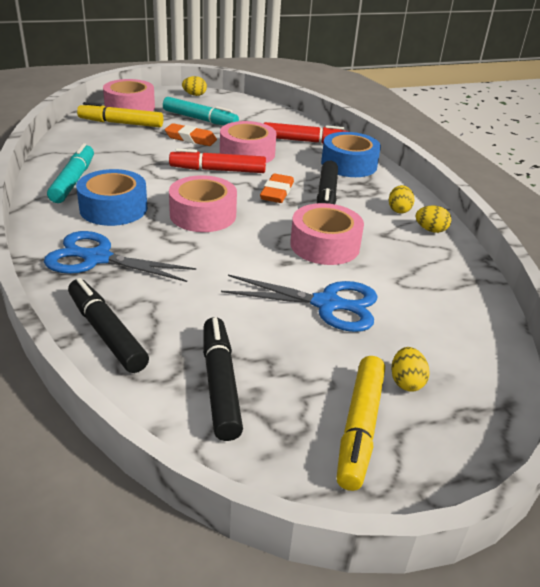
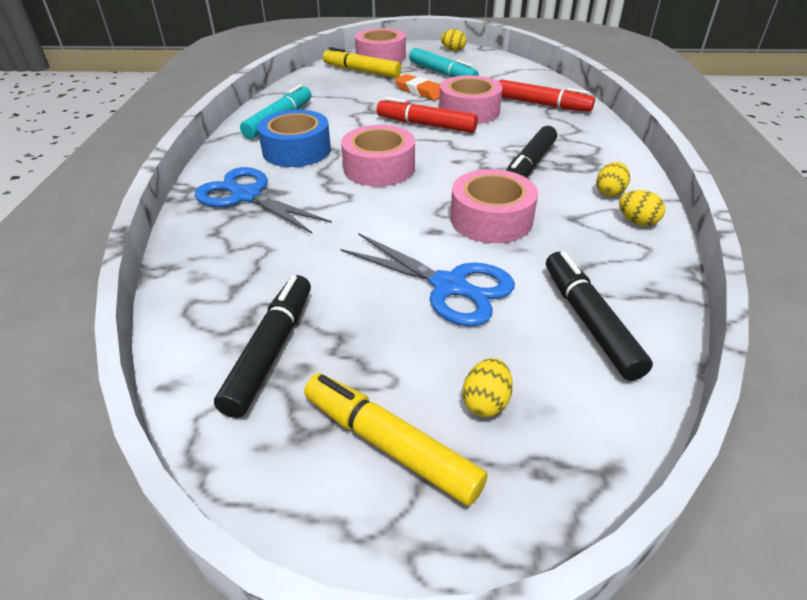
camera: 25 degrees right, 5 degrees up
(106, 333) = (202, 271): black marker -> black marker (589, 321)
(277, 192) = (474, 154): orange eraser -> none
(349, 164) = (579, 134): blue tape -> none
(359, 428) = (390, 444): yellow marker -> yellow marker turned 90 degrees clockwise

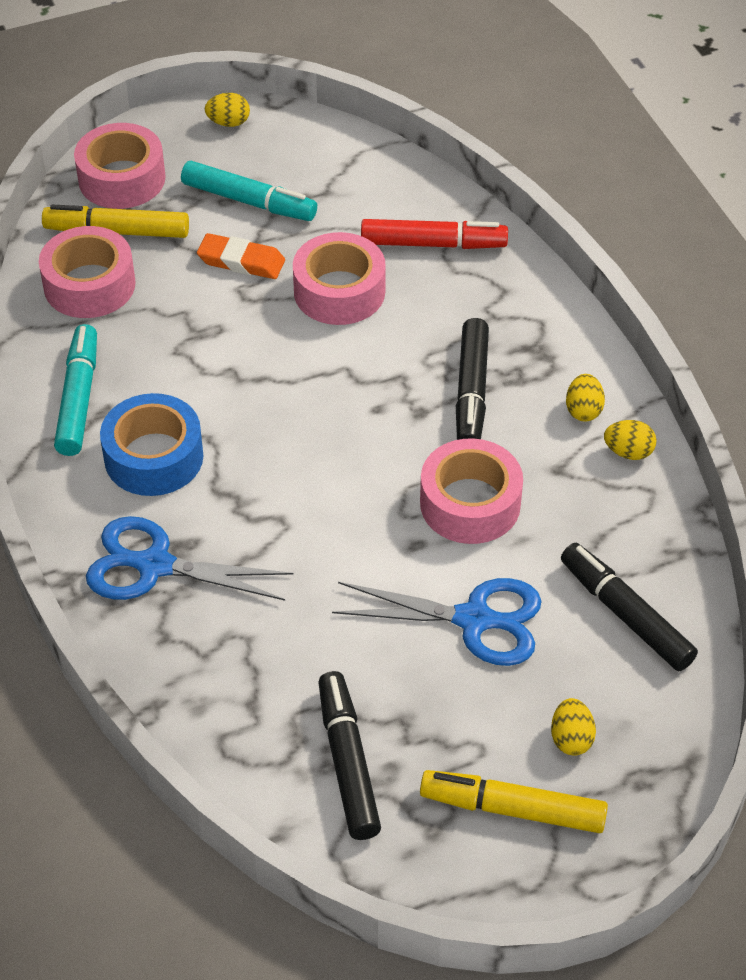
camera: 25 degrees left, 10 degrees up
(379, 168) = (287, 456): pink tape -> pink tape (89, 285)
(426, 125) = (296, 343): red marker -> none

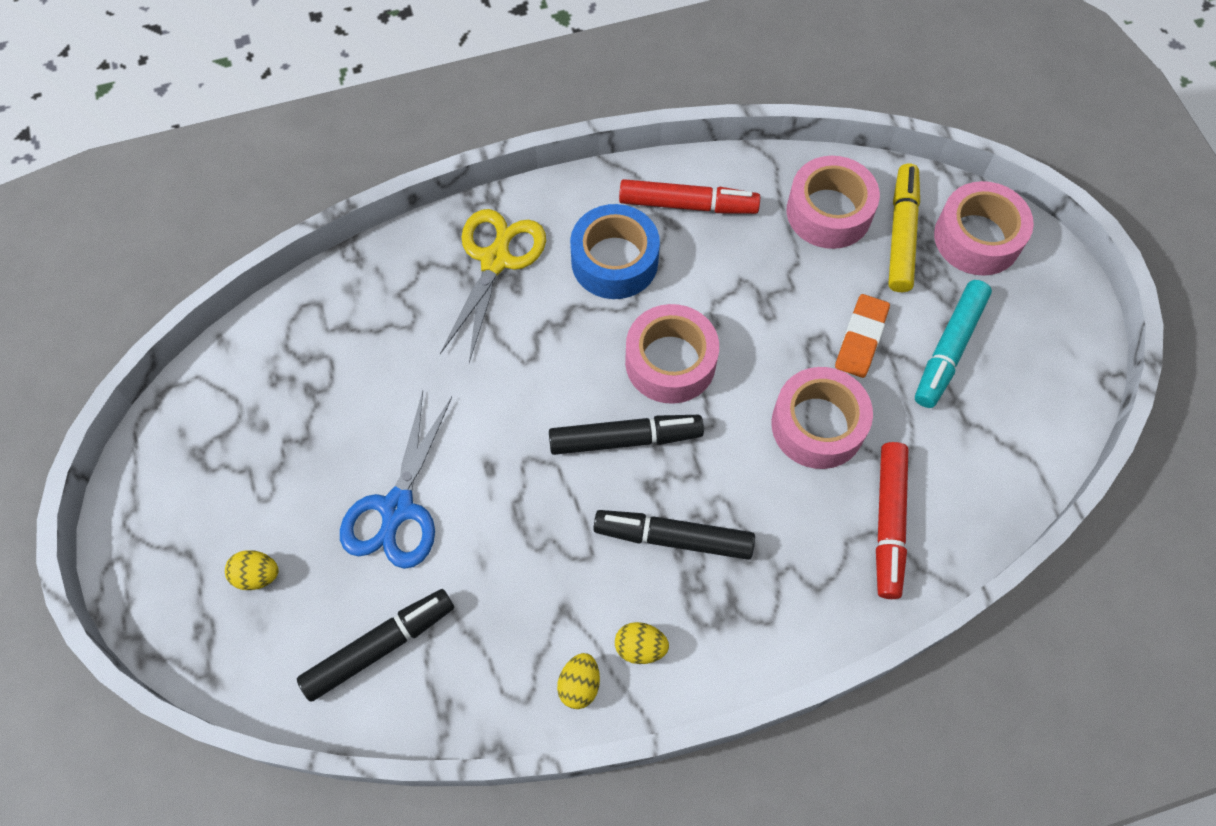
camera: 95 degrees right, 15 degrees up
(79, 398) = (688, 205): turquoise marker -> red marker
(154, 565) = (496, 259): blue scissors -> yellow scissors
(228, 123) = (1071, 335): yellow egg -> none
(348, 762) = (274, 394): black marker -> black marker (625, 439)
(470, 503) = (531, 520): pink tape -> pink tape (670, 362)
(512, 809) = (201, 517): yellow marker -> none

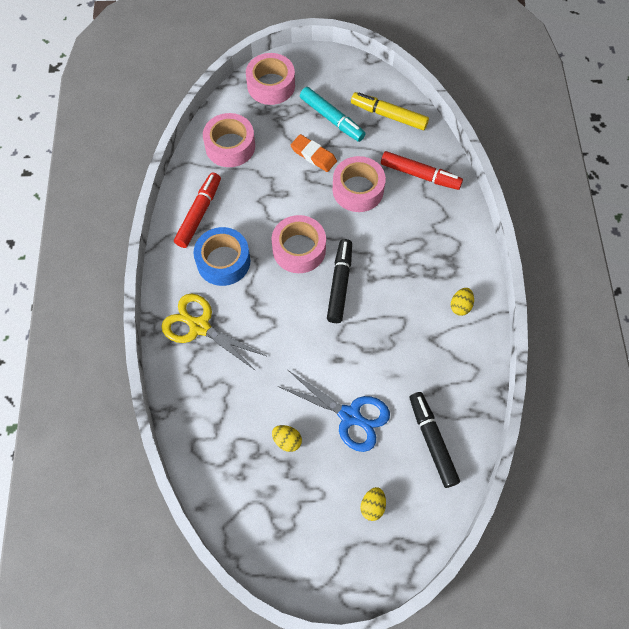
camera: 75 degrees left, 0 degrees up
(579, 685) = (474, 340): yellow egg -> yellow egg (287, 441)
(673, 538) = (404, 275): black marker -> none
(901, 234) = (256, 117): yellow marker -> yellow marker (389, 115)

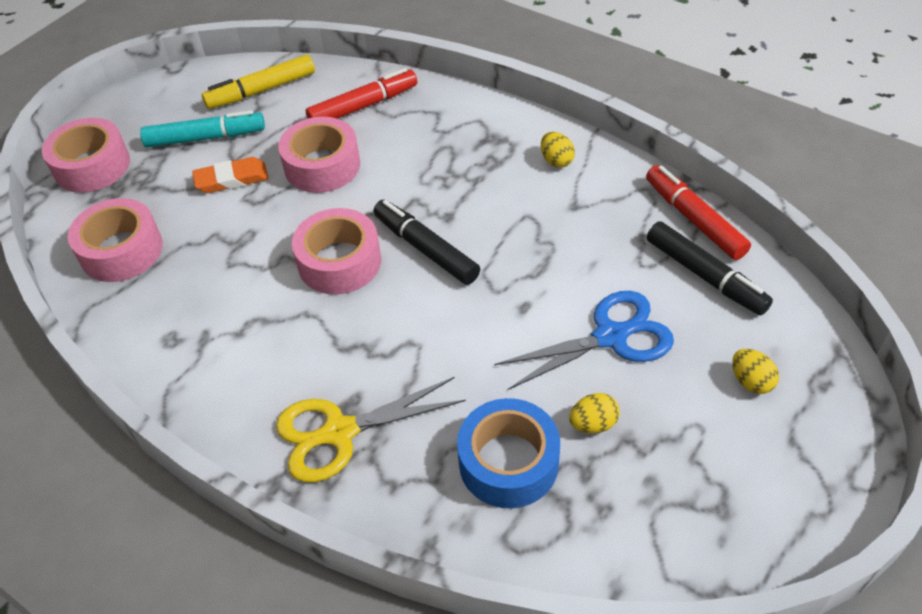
camera: 50 degrees left, 15 degrees down
(199, 213) = (175, 337): red marker -> red marker (694, 219)
(223, 261) = (273, 350): blue tape -> blue tape (508, 462)
(432, 441) = (705, 276): black marker -> black marker turned 150 degrees counterclockwise

